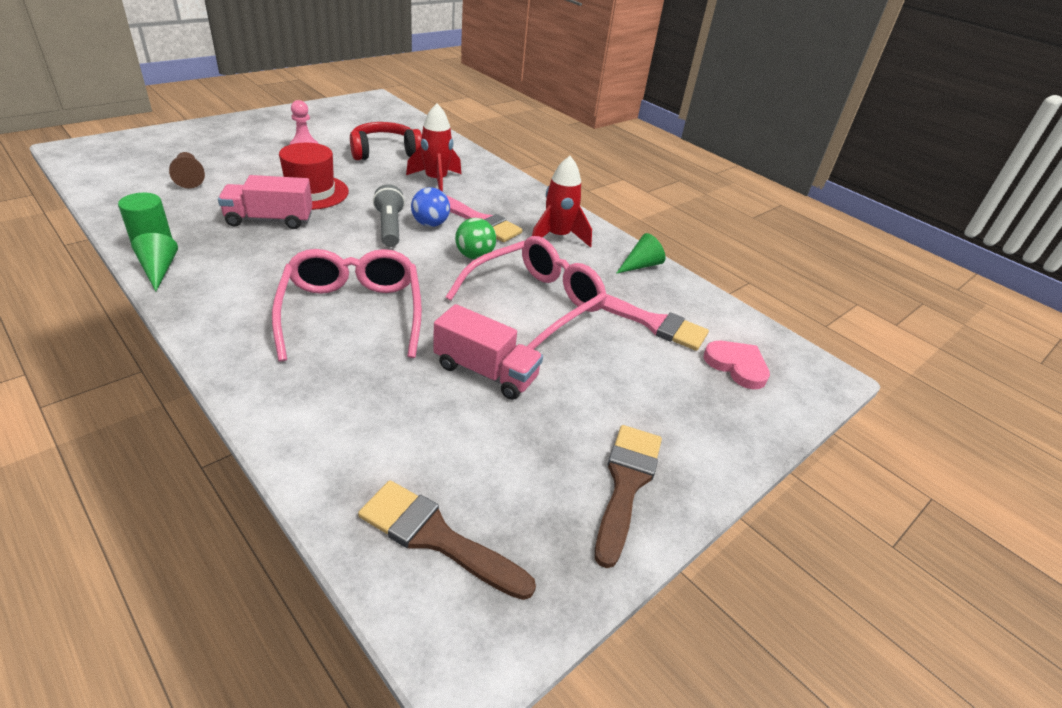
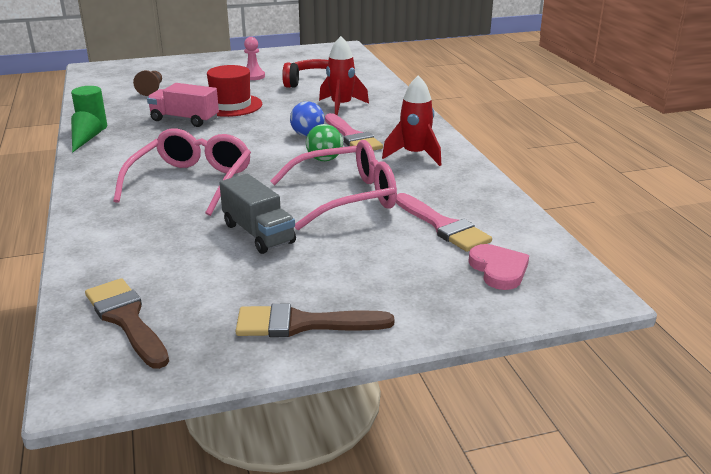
camera: 30 degrees right, 10 degrees down
(389, 227) = (272, 133): grey flashlight -> none
(485, 372) = (258, 233): pink truck -> grey truck
(626, 484) = (303, 324): brown brush -> brown brush turned 135 degrees counterclockwise
(640, 265) = (477, 184): green cone -> none

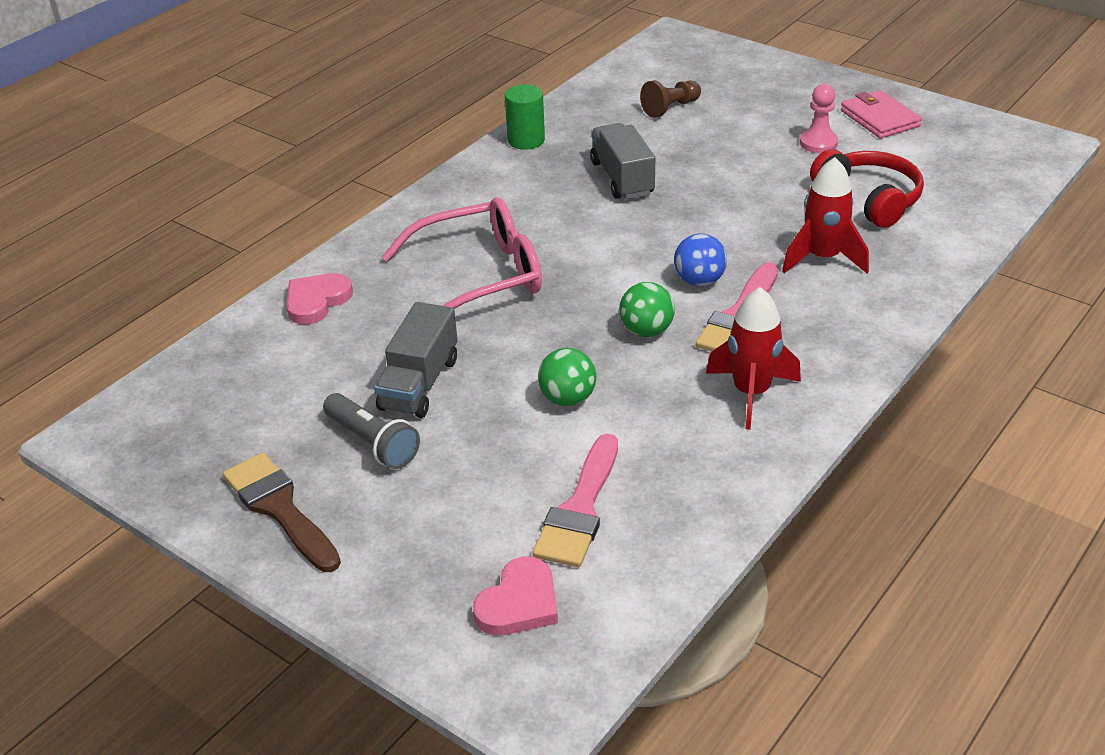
camera: 55 degrees right, 10 degrees up
(84, 140) = (491, 156): green cone -> none
(108, 238) = (316, 301): none -> pink heart
(126, 319) = (198, 398): brown brush -> none
(184, 120) = (622, 178): pink truck -> grey truck
(231, 105) = (705, 182): red hat -> none
(262, 61) = (879, 118): none -> pink wallet
(290, 267) = (373, 443): none -> grey flashlight
(346, 197) = (567, 399): pink glasses -> green ball

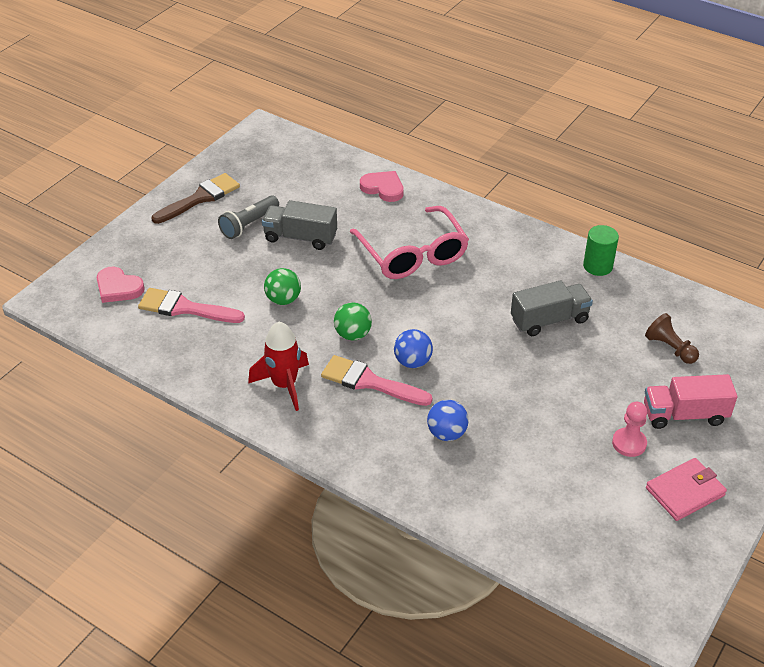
camera: 85 degrees right, 5 degrees up
(771, 109) = (684, 414): none -> pink truck
(823, 258) = (447, 433): red rocket -> blue ball
(869, 199) = (539, 470): red headphones -> none

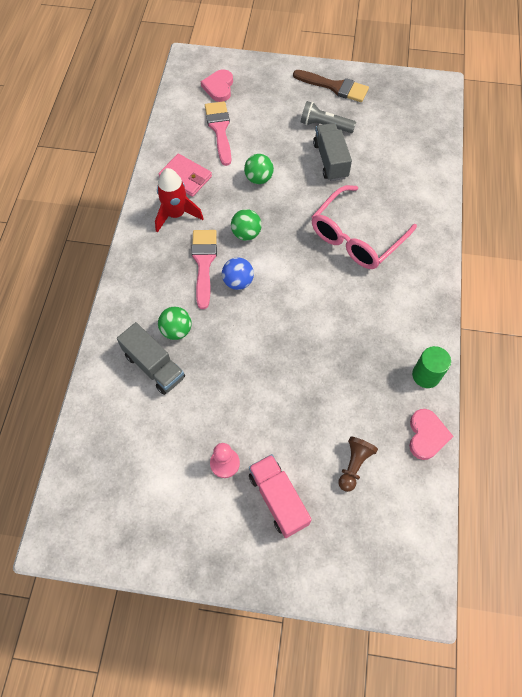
camera: 65 degrees right, 20 degrees up
(383, 188) = (422, 188): pink heart -> pink heart (426, 435)
(447, 433) = (176, 330): blue ball -> green ball
(549, 320) = (335, 359): grey truck -> grey truck (154, 366)
(685, 492) = (191, 522): pink wallet -> pink wallet (185, 177)

